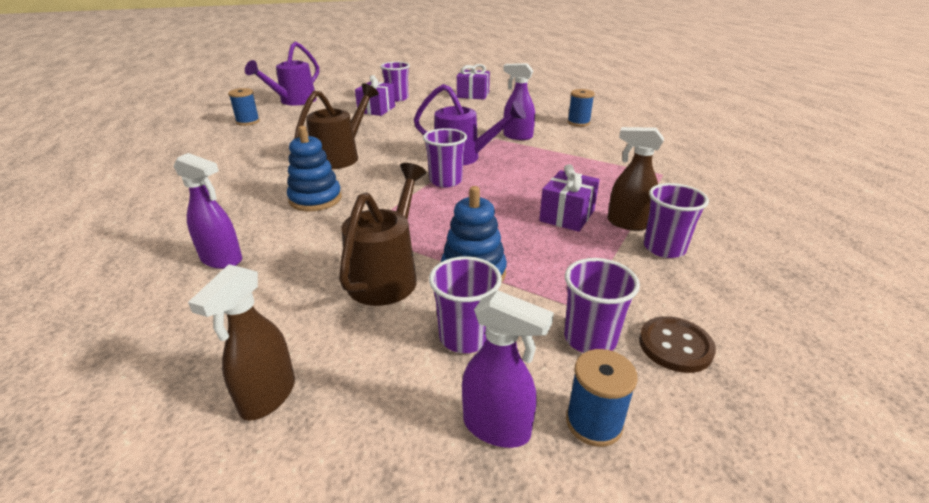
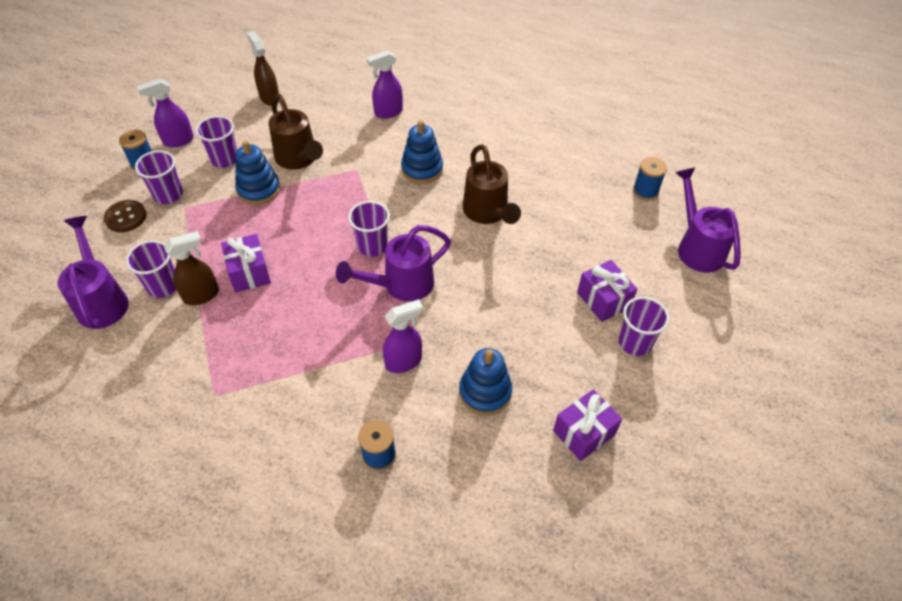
camera: 130 degrees right, 20 degrees up
(493, 115) = (485, 392): none -> blue stacking toy
(746, 271) = (102, 300): none -> purple watering can

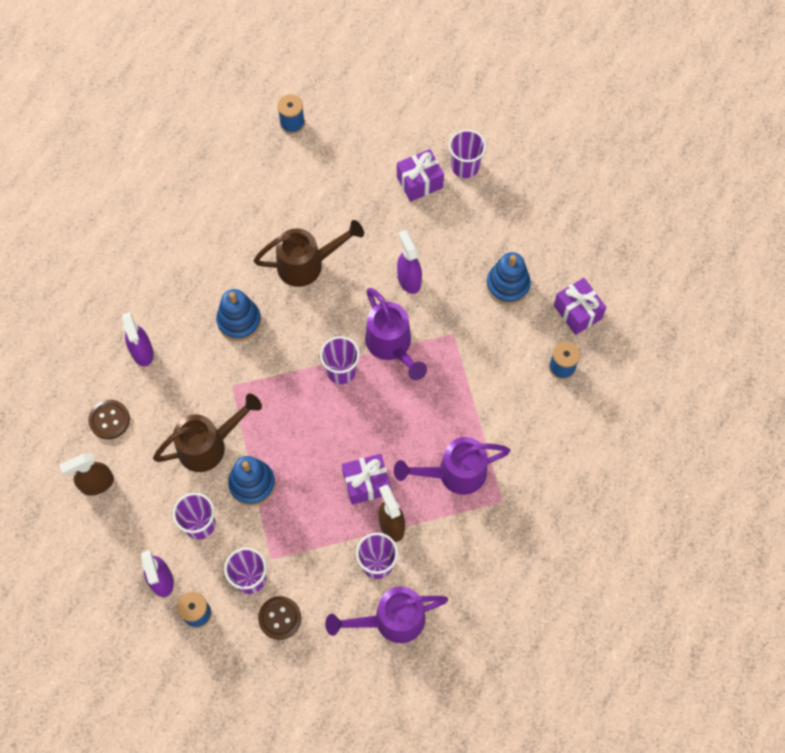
camera: 85 degrees left, 15 degrees up
(326, 99) = (109, 420): none -> brown button
(404, 361) = (475, 346): purple spray bottle -> purple spray bottle (409, 280)
(584, 433) = (546, 218): purple gift -> purple gift (577, 312)
(697, 247) = (365, 97): purple watering can -> purple watering can (454, 473)

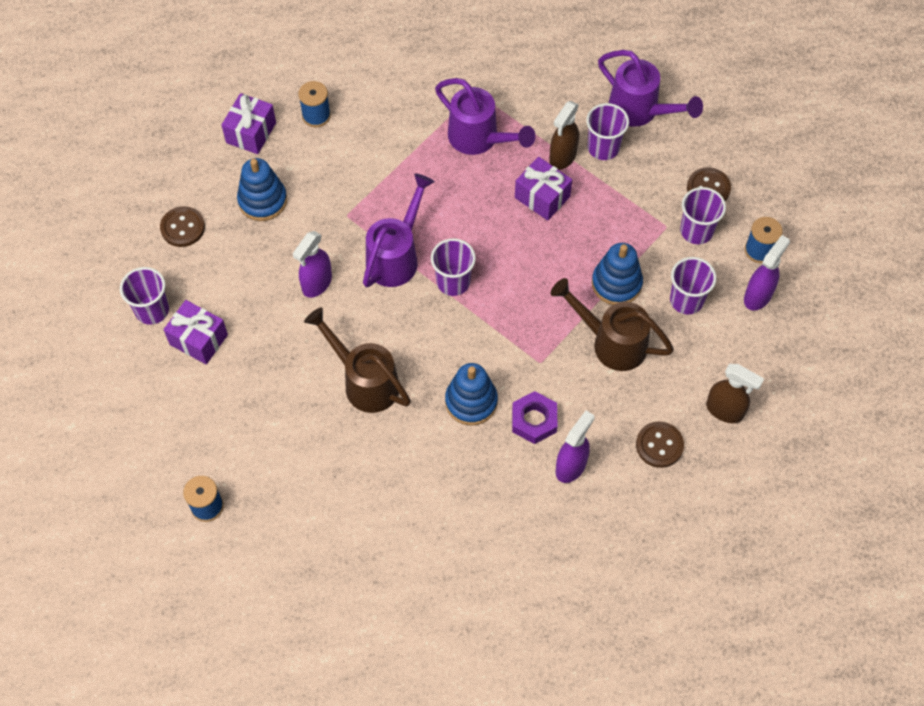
camera: 125 degrees left, 5 degrees down
(193, 352) = (534, 420): none -> purple nut
(521, 220) = (183, 227): none -> brown button

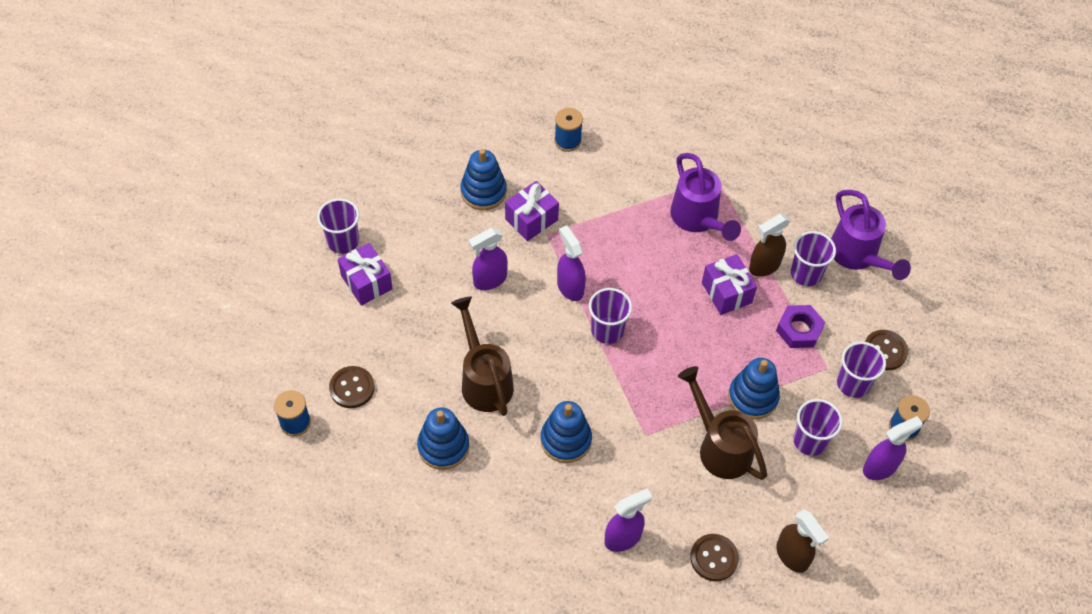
camera: 25 degrees right, 5 degrees down
(183, 227) = (405, 185): brown button -> brown button (352, 388)
(251, 133) = (505, 132): purple gift -> purple gift (531, 219)
(362, 461) = (443, 446): none -> blue stacking toy
(396, 256) = (570, 287): purple watering can -> purple spray bottle
(534, 420) = (612, 482): purple nut -> purple nut (799, 330)

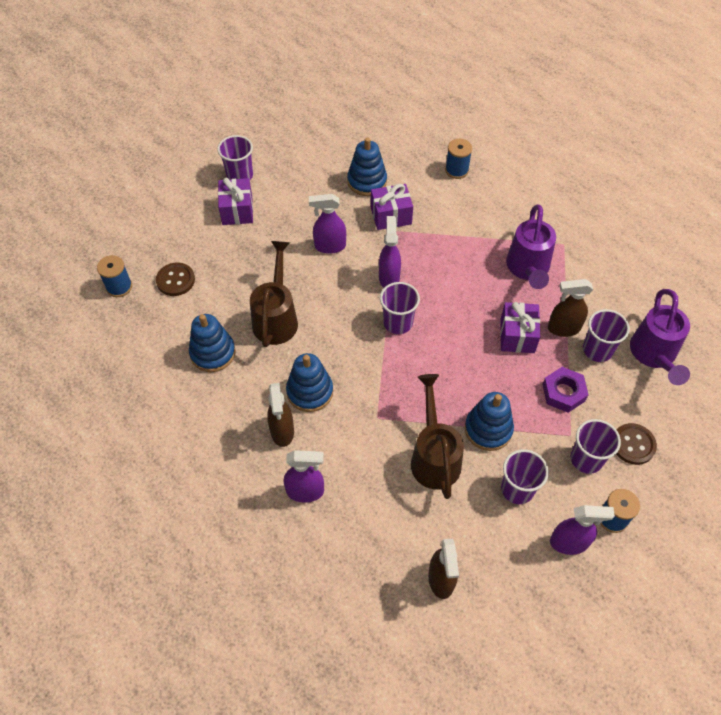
camera: 30 degrees right, 0 degrees up
(564, 492) = (282, 431): none -> brown spray bottle
(714, 558) = (371, 546): brown button -> none

